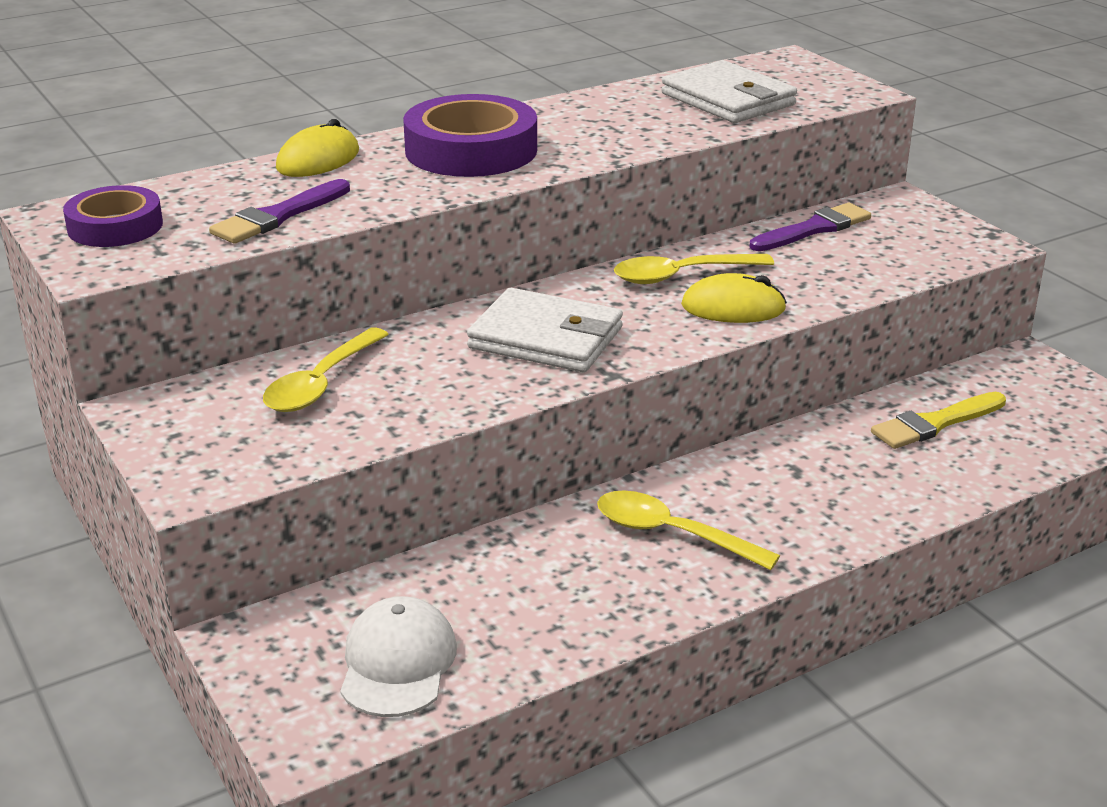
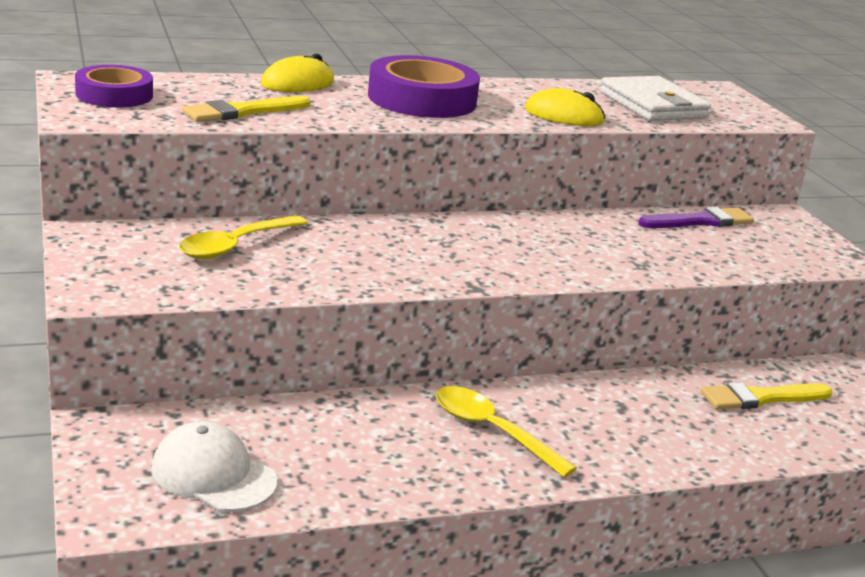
camera: 10 degrees right, 5 degrees down
(278, 216) = (242, 112): purple brush -> yellow brush
(397, 663) = (213, 475): white cap -> white cap turned 75 degrees counterclockwise
(545, 338) = (434, 252): white wallet -> none
(681, 275) = (571, 231): yellow spoon -> none
(733, 307) = (603, 262): yellow mouse -> yellow mouse (564, 116)

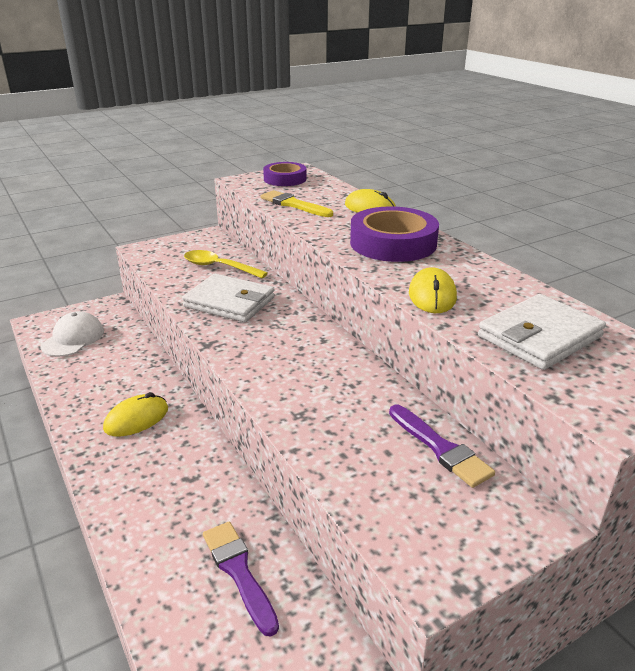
camera: 80 degrees right, 5 degrees up
(364, 257) = (229, 302): none -> white wallet
(492, 431) = (136, 419): yellow spoon -> yellow mouse
(761, 398) = (238, 572): yellow brush -> purple brush

